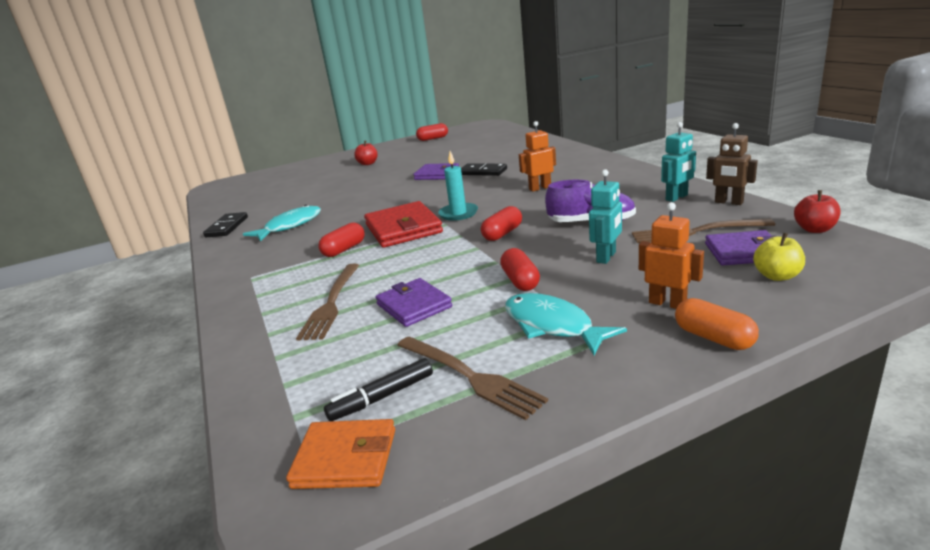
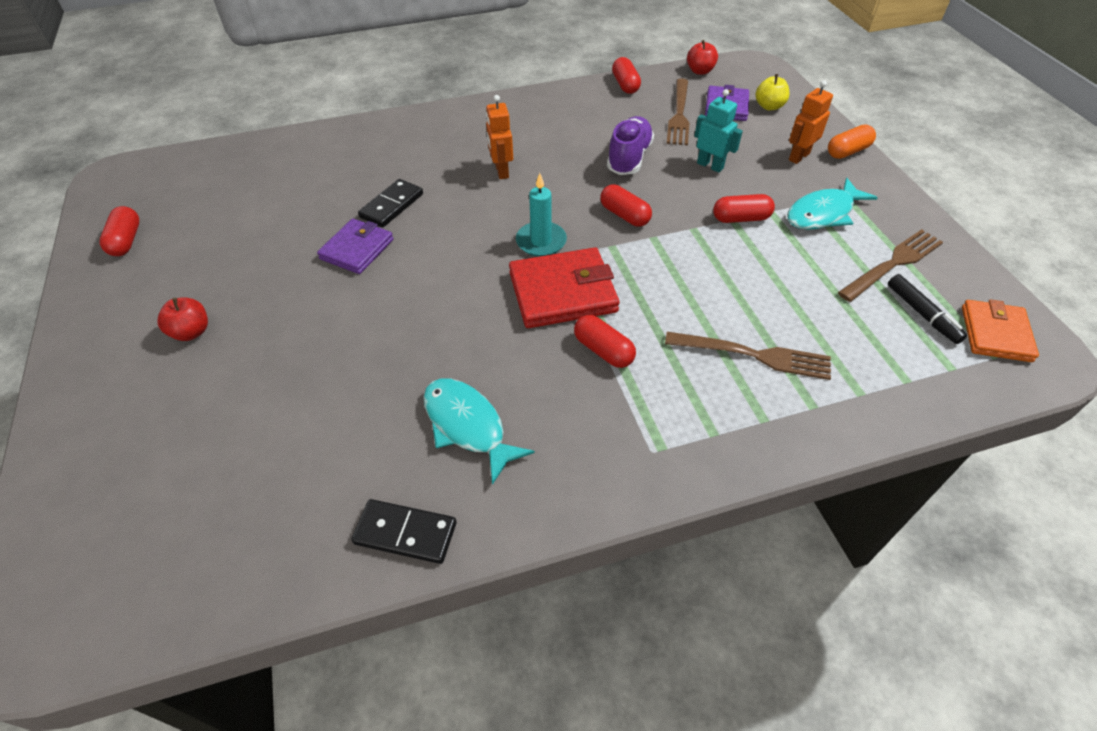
camera: 85 degrees left, 25 degrees up
(414, 306) = (773, 290): purple wallet -> none
(677, 197) = (596, 103): turquoise robot -> none
(728, 202) = (625, 85): brown robot -> red capsule

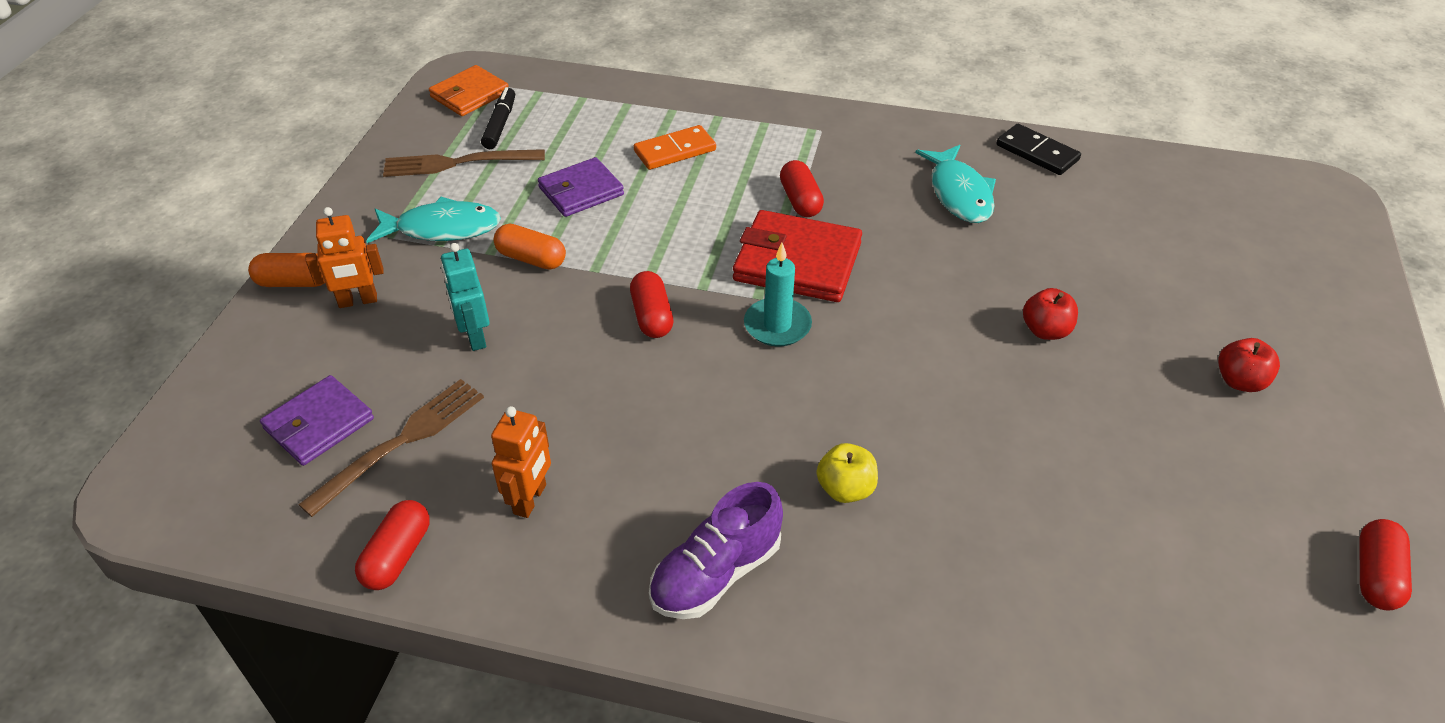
camera: 150 degrees left, 5 degrees down
(357, 249) = (1014, 411): purple wallet -> purple wallet (581, 191)
(392, 206) = (944, 463): black domino -> none
(501, 171) = (752, 455): orange robot -> orange robot (530, 499)
(629, 158) = (560, 395): purple shoe -> purple shoe (716, 573)
(700, 71) = (243, 525): red apple -> red apple (1045, 331)
(741, 218) = (531, 259): red capsule -> orange capsule
(754, 355) = (675, 151): brown fork -> orange domino
(769, 106) = (265, 395): yellow apple -> yellow apple (845, 489)

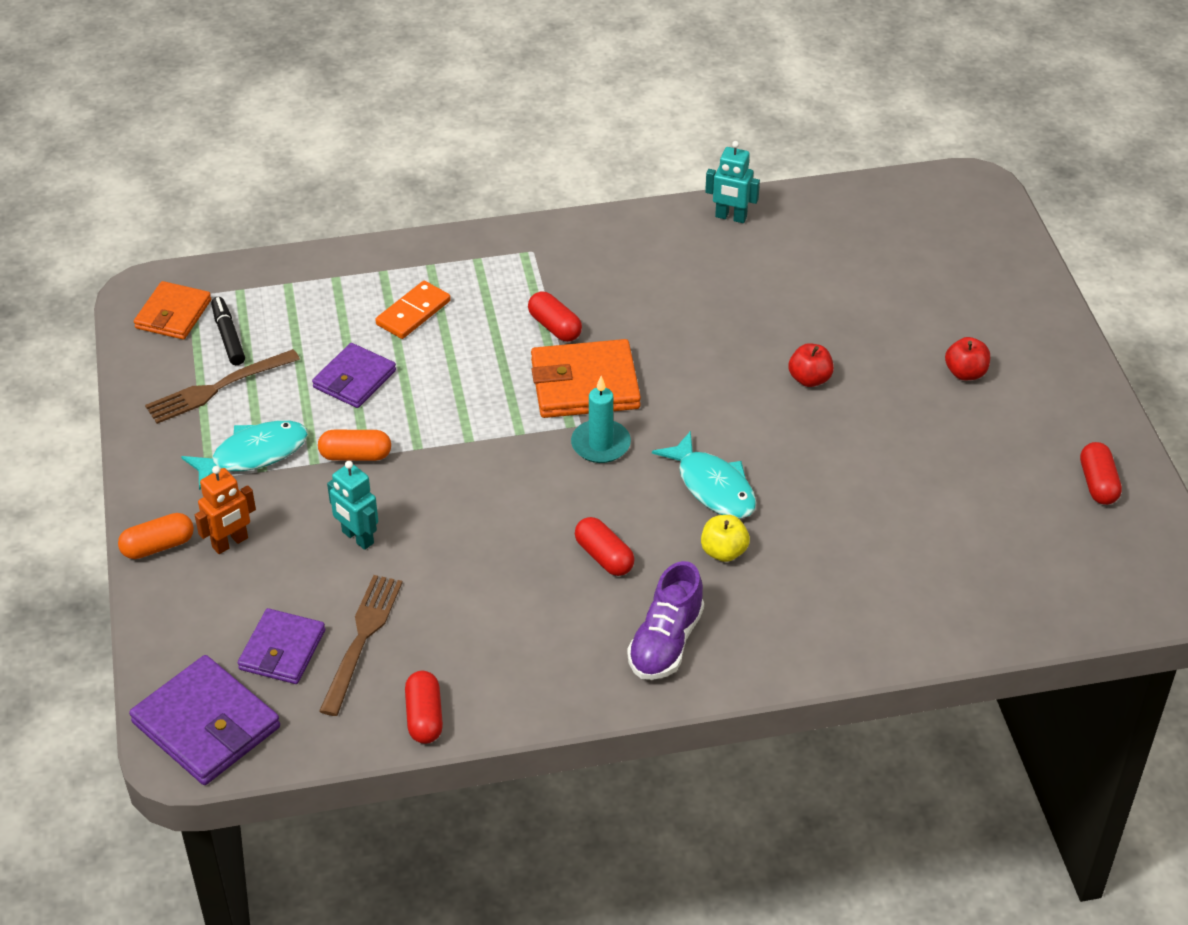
camera: 25 degrees left, 0 degrees up
(187, 475) = (206, 725): none -> purple wallet
(530, 499) = (496, 643): orange robot -> none
(652, 316) = (494, 471): red capsule -> red capsule (604, 556)
(797, 262) = (585, 384): red wallet -> orange wallet
(959, 193) = (684, 278): turquoise fish -> turquoise fish (712, 486)
(1037, 152) = (730, 217): black domino -> turquoise robot

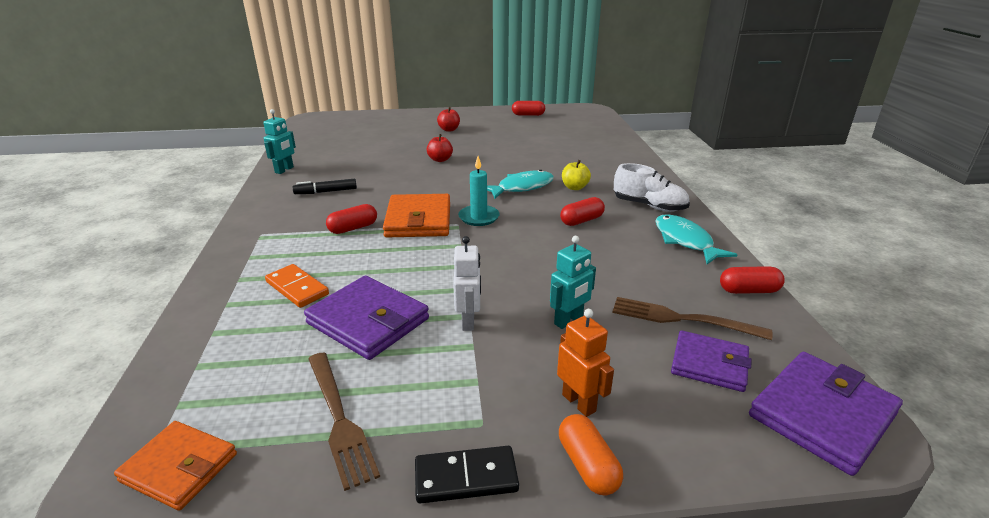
camera: 85 degrees left, 15 degrees down
(152, 472) = (466, 477): none -> black domino
(228, 336) = (255, 412): black marker -> black marker (326, 192)
(253, 454) = (453, 388): turquoise fish -> turquoise fish (685, 241)
(354, 379) = (368, 321): purple wallet -> purple wallet, size x1.51
(355, 456) = (468, 321): orange capsule -> white robot
(665, 642) = (649, 206): purple shoe -> white shoe

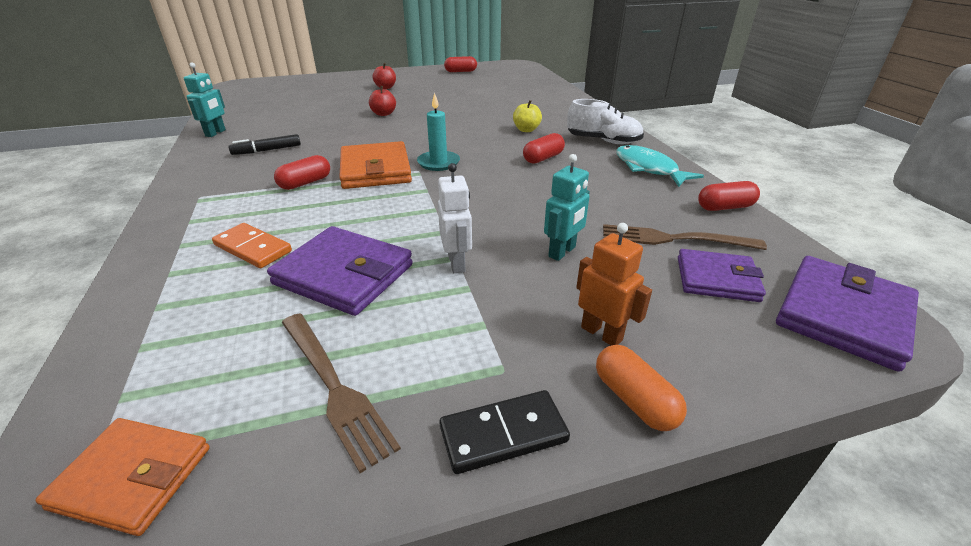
camera: 10 degrees left, 5 degrees up
(521, 187) = (474, 133): turquoise fish -> none

